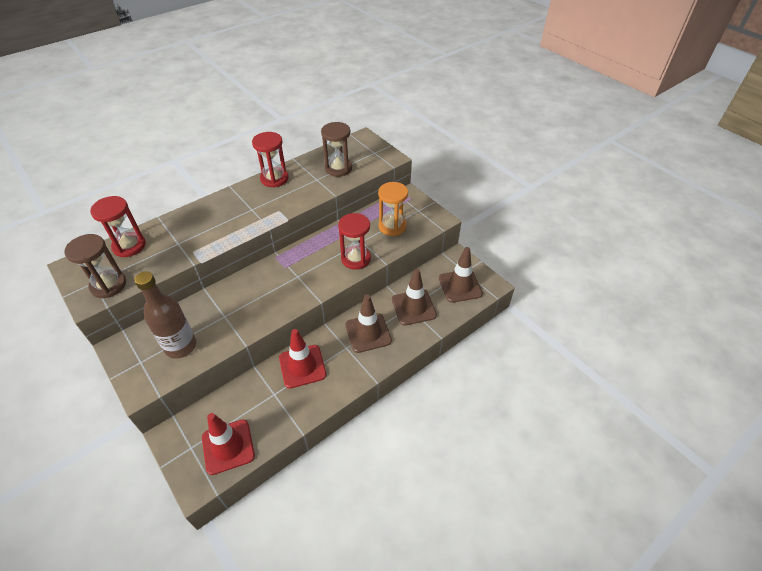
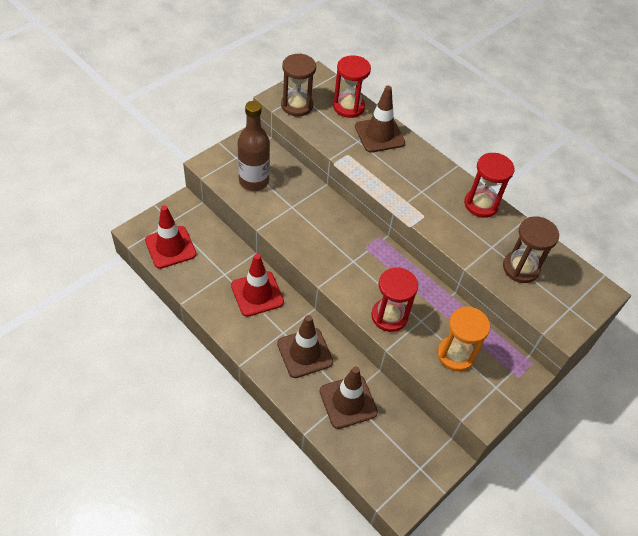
camera: 80 degrees right, 5 degrees up
(460, 286) = (391, 460): brown traffic cone -> brown traffic cone (379, 135)

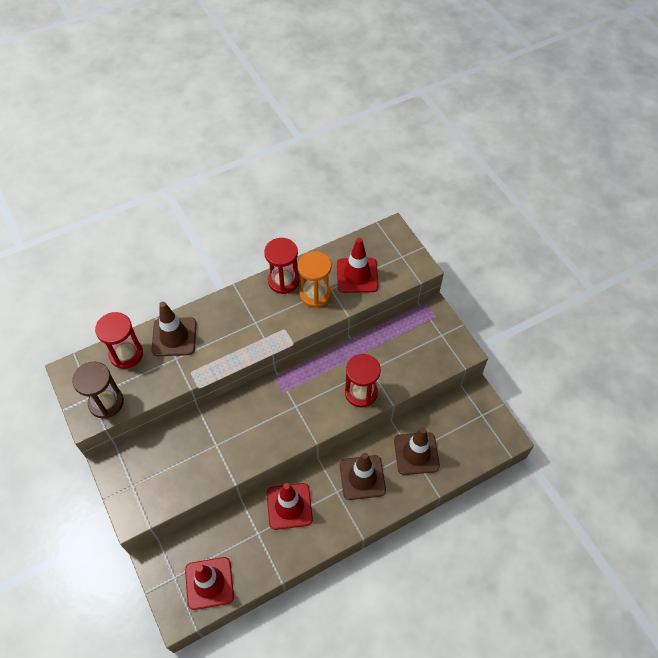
camera: 70 degrees left, 5 degrees up
(254, 181) = (171, 474): brown bottle -> none
(455, 354) = (408, 354): orange hourglass -> orange hourglass (315, 294)
(520, 268) = (357, 275): brown hourglass -> red traffic cone

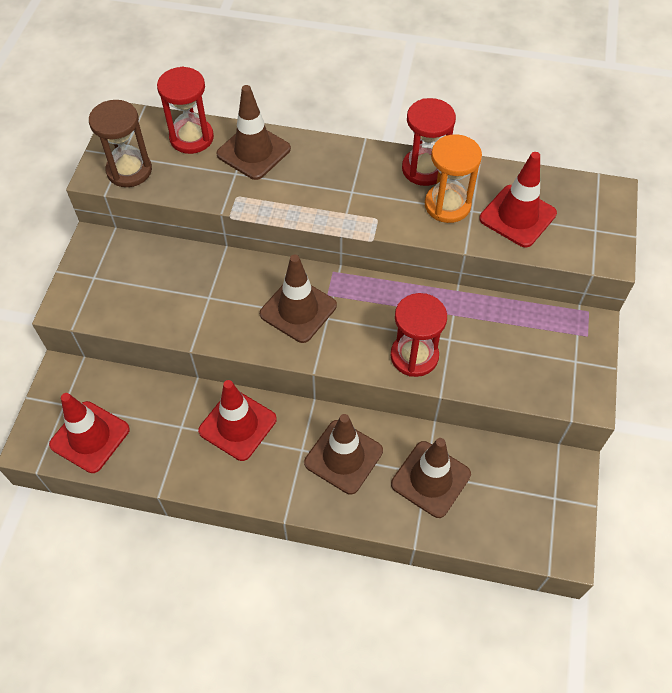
camera: 40 degrees right, 0 degrees up
(275, 413) = (298, 310): none -> brown traffic cone

